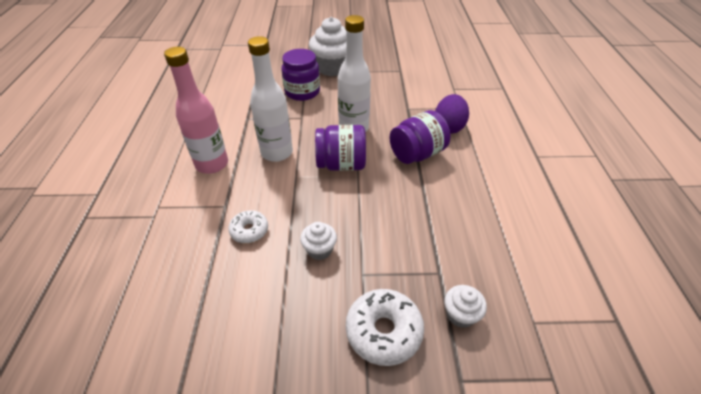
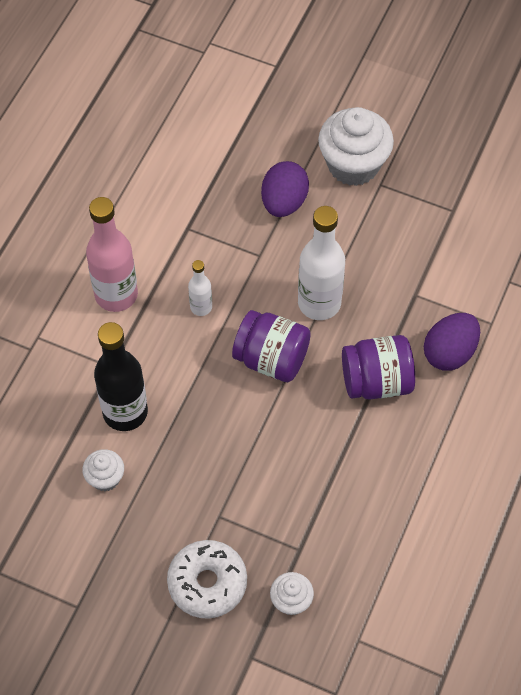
camera: 25 degrees right, 15 degrees up
(249, 231) = (125, 412): white donut -> black bottle
(277, 153) = (201, 307): white bottle -> white bottle, size x0.51
(302, 92) = (284, 202): purple jar -> purple egg
(319, 250) = (189, 468): white cupcake -> white cupcake (105, 478)

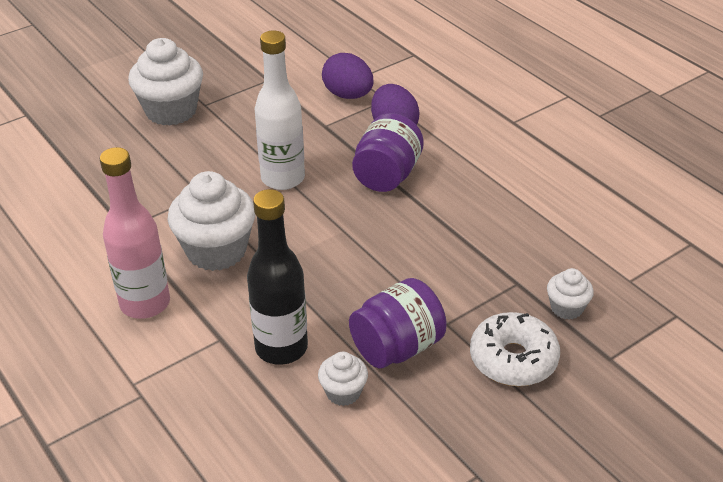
camera: 60 degrees left, 20 degrees down
(201, 307) = (216, 250): white bottle -> white cupcake
(271, 359) = (311, 227): purple jar -> purple jar (397, 347)
(284, 202) = (164, 160): purple egg -> purple egg (348, 95)

